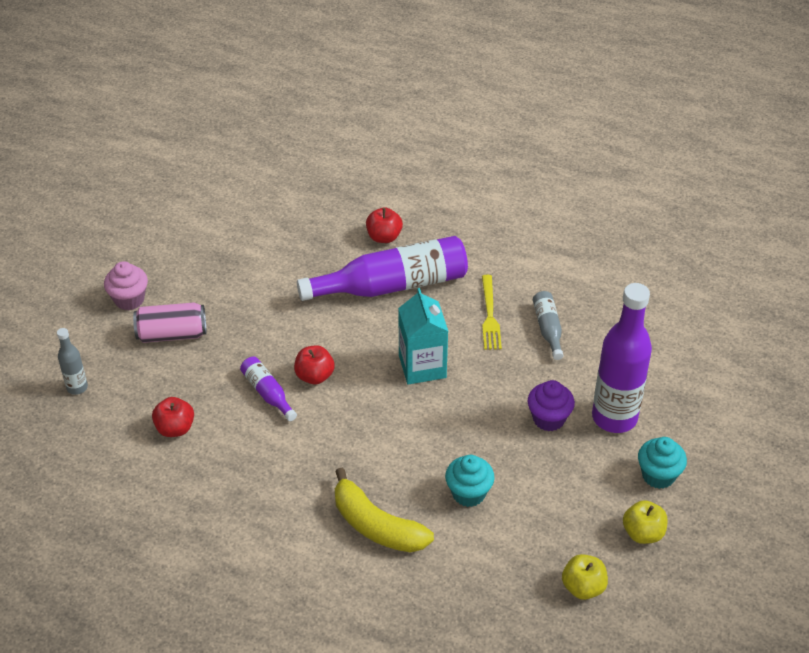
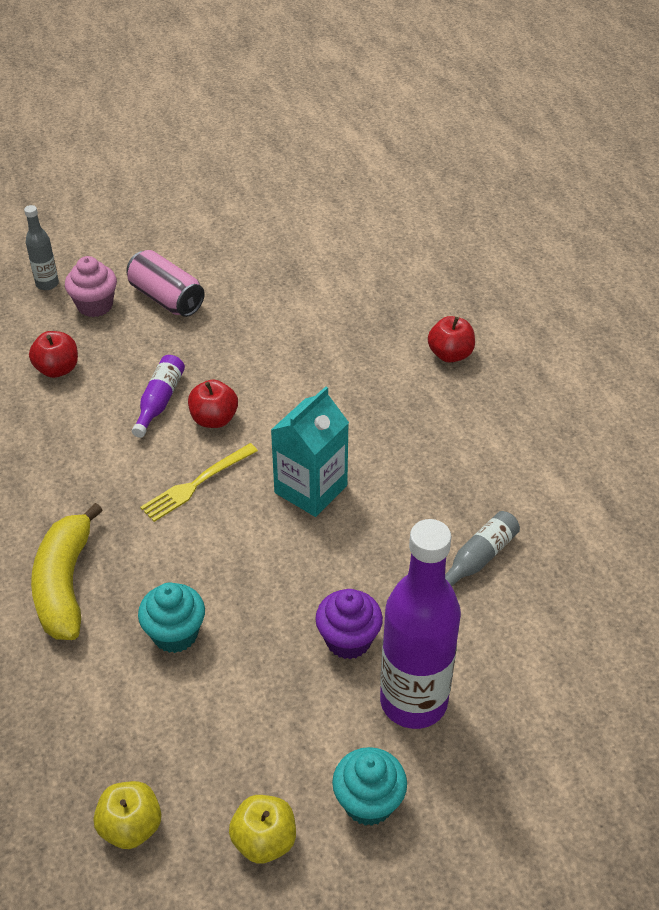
camera: 50 degrees right, 0 degrees up
(129, 299) = (179, 250): pink cupcake -> pink cupcake (95, 305)
(392, 285) = (393, 400): purple bottle -> none
(489, 315) = (440, 498): yellow fork -> yellow fork (196, 484)

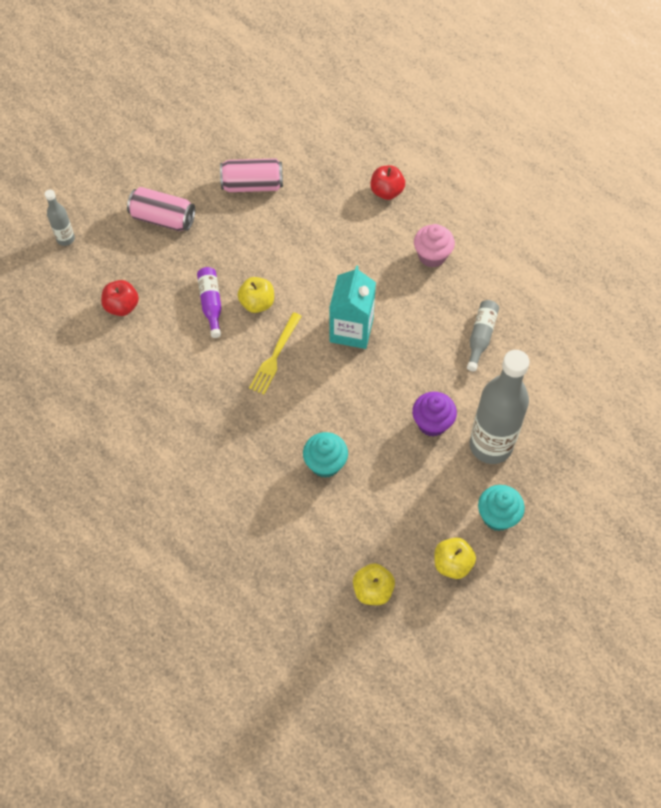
camera: 25 degrees left, 15 degrees up
(65, 584) = (234, 461): yellow banana -> none
(95, 305) = (114, 244): pink cupcake -> pink cupcake (432, 256)
(214, 419) = (257, 303): red apple -> yellow apple
(291, 298) = (252, 185): none -> pink can
(413, 701) = (490, 445): purple bottle -> grey bottle

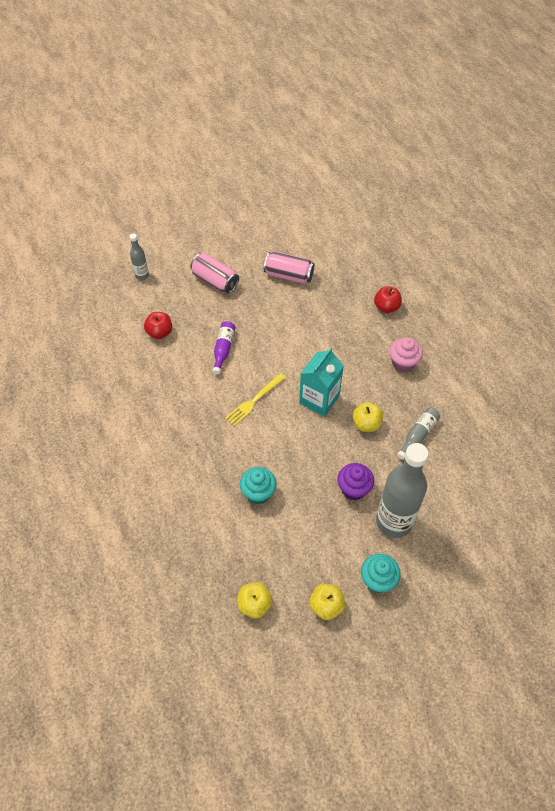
camera: 20 degrees right, 5 degrees down
(257, 303) = (257, 359): yellow apple -> yellow apple (366, 424)

